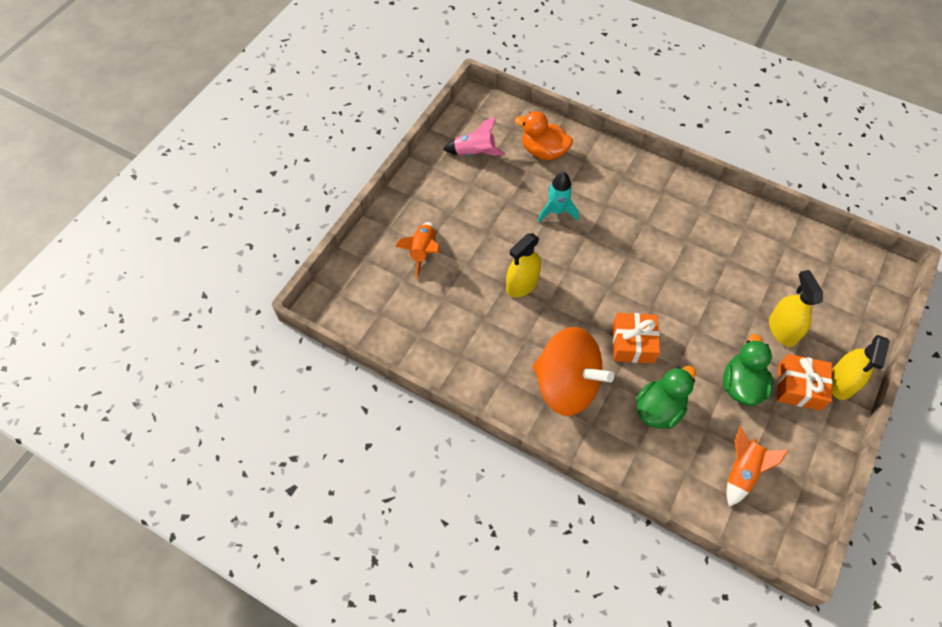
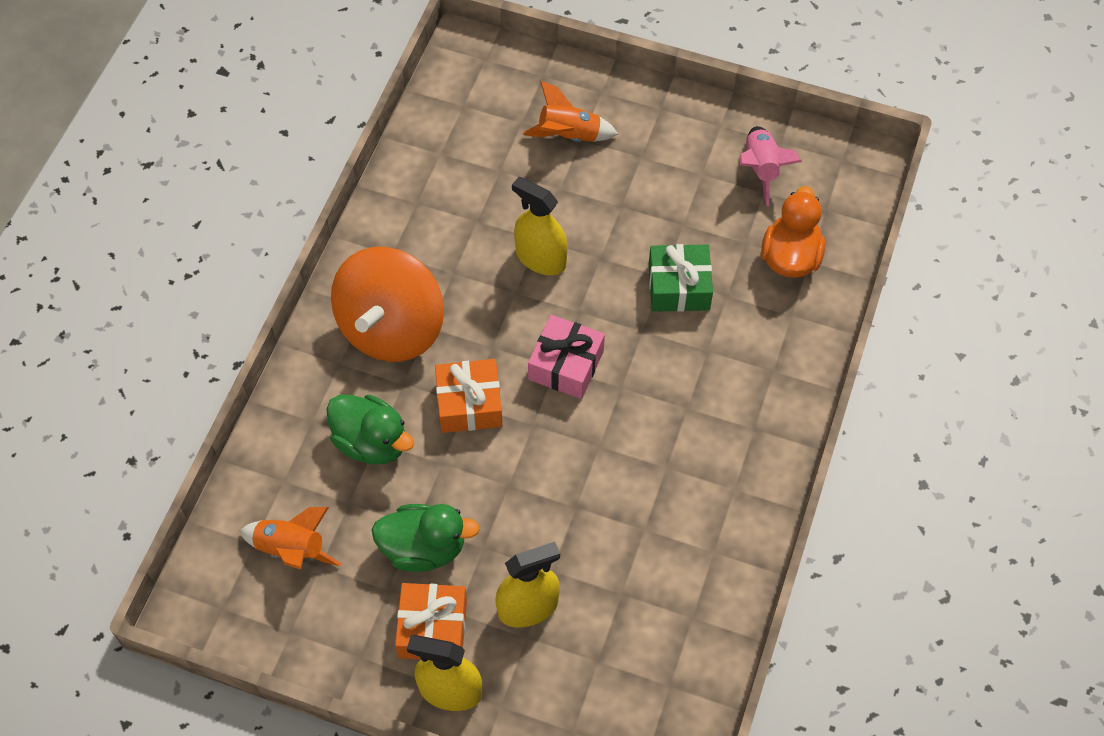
camera: 80 degrees right, 0 degrees up
(556, 211) = (679, 287): turquoise rocket -> green gift
(608, 282) = (566, 365): none -> pink gift

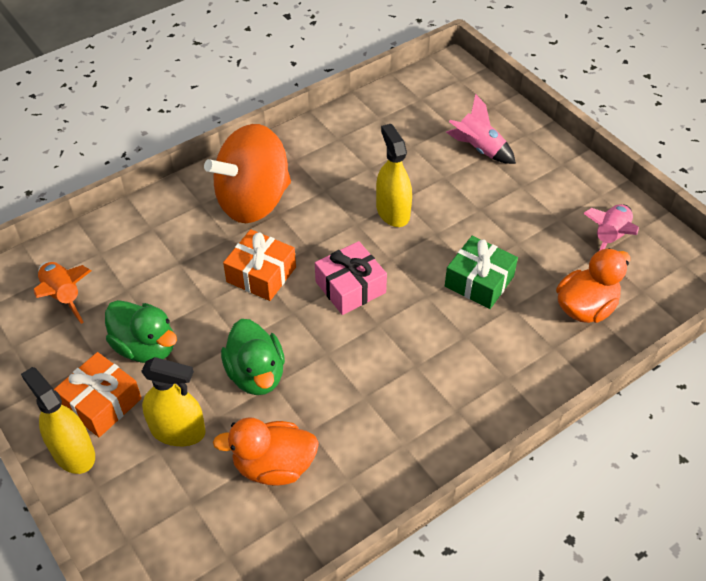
camera: 35 degrees right, 10 degrees down
(372, 442) = (175, 261): green duck -> green duck (256, 374)
(569, 136) = (479, 149): orange rocket -> pink rocket
(641, 582) = (274, 466): none -> orange duck

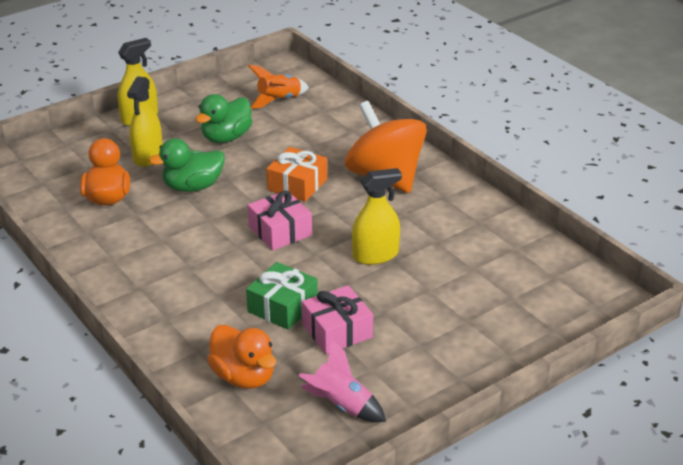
camera: 90 degrees right, 15 degrees down
(101, 403) = (178, 124): orange gift -> none
(479, 149) = (476, 315): pink rocket -> none
(511, 240) = (337, 331): none -> pink gift

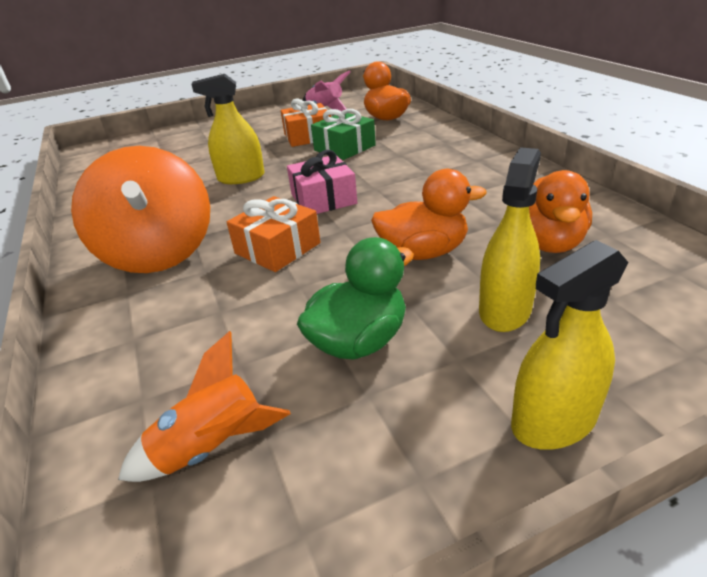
camera: 165 degrees left, 0 degrees up
(193, 187) = (423, 252): green duck -> orange duck
(337, 331) = (308, 136): pink gift -> orange gift

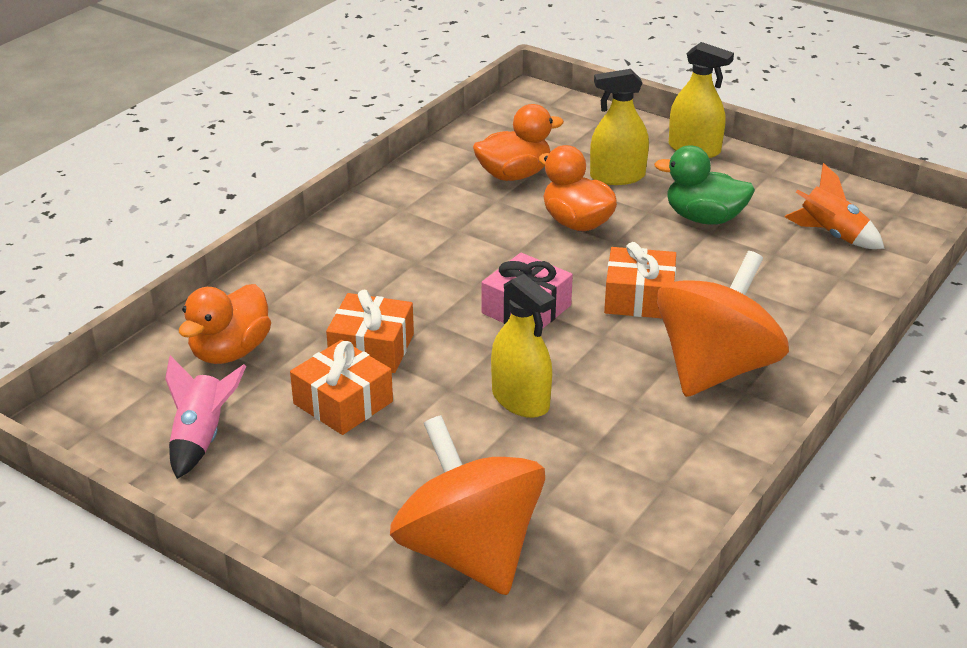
camera: 125 degrees left, 0 degrees up
(170, 147) = (469, 552): none -> orange spinning top
(344, 148) = (372, 348): green gift -> orange gift

